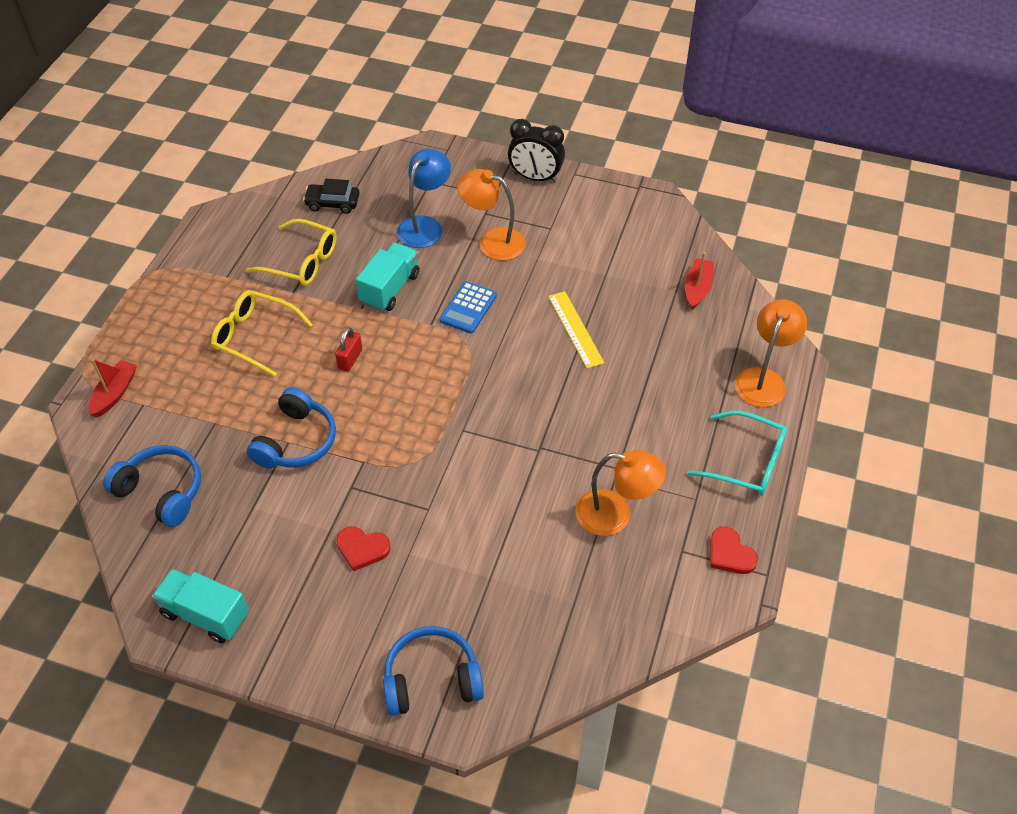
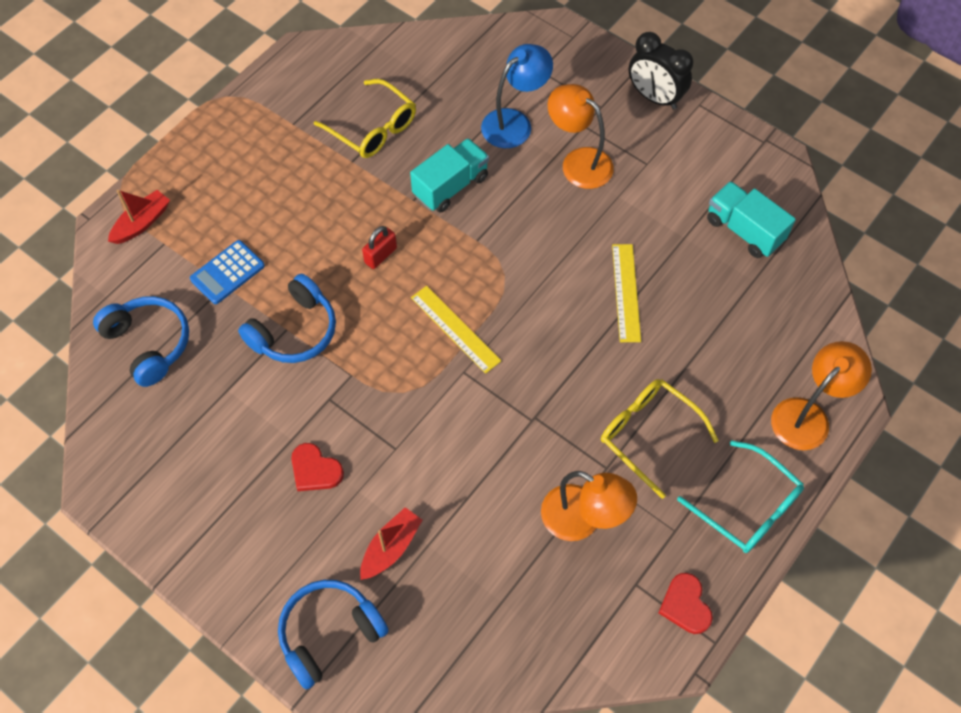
camera: 20 degrees right, 10 degrees up
(205, 614) = (144, 488): turquoise truck -> turquoise truck (744, 230)
(255, 337) = (296, 201): yellow glasses -> yellow glasses (648, 434)
(332, 203) = (429, 69): black car -> none
(432, 679) = (329, 633): blue headphones -> blue headphones turned 45 degrees counterclockwise
(441, 398) = (455, 329): none -> yellow ruler
(468, 308) = (523, 233): blue calculator -> blue calculator (227, 272)
(697, 288) = (779, 284): red boat -> red boat (391, 547)

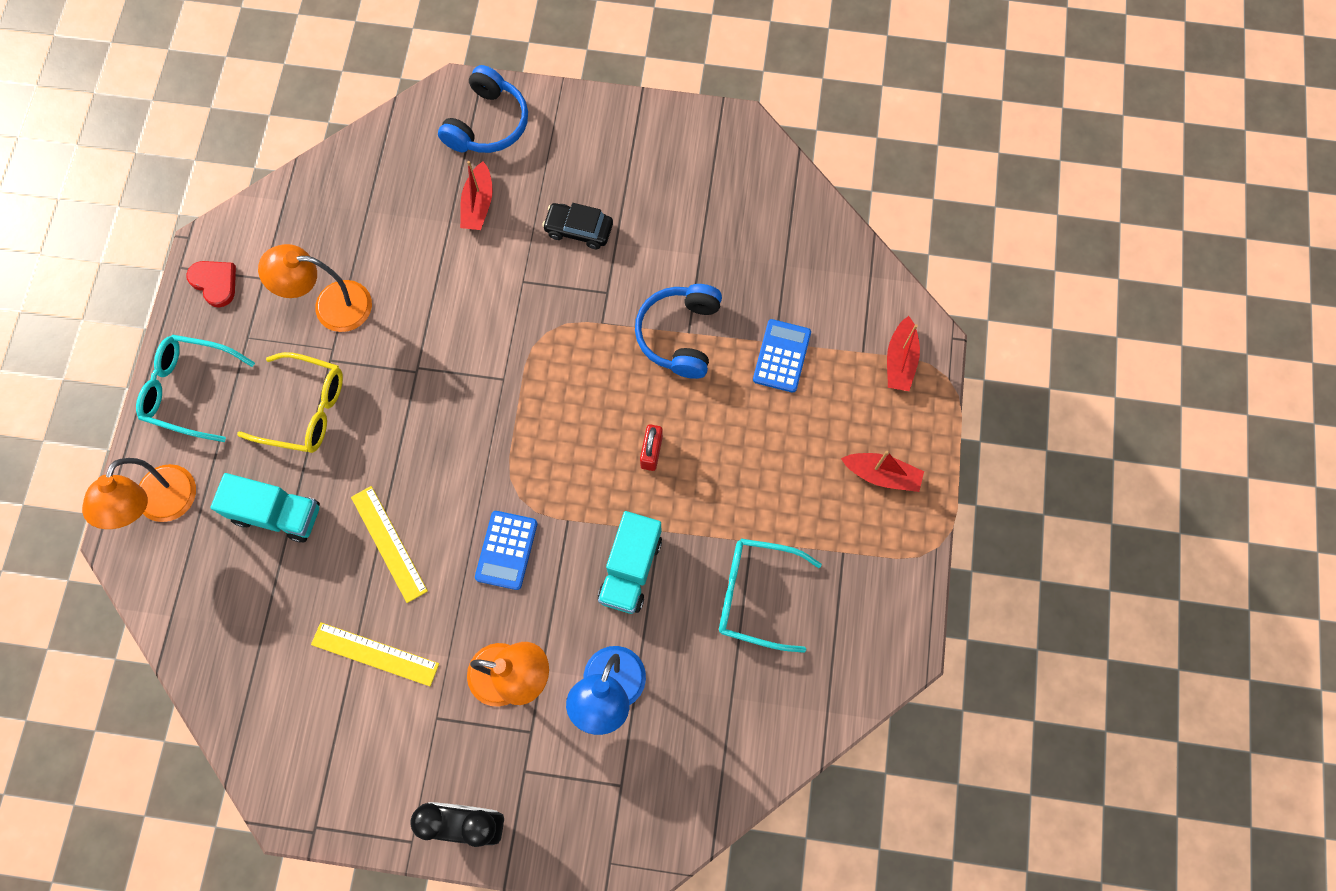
camera: 150 degrees right, 10 degrees up
(149, 344) = (798, 256): blue headphones -> none
(224, 156) = (882, 475): none -> red boat
(315, 470) = (579, 230): red heart -> black car
(373, 128) = (756, 595): yellow glasses -> turquoise glasses
(455, 329) = (534, 415): yellow ruler -> yellow ruler (375, 654)
(536, 243) = (506, 550): none -> blue calculator
(744, 230) = (295, 687): turquoise truck -> turquoise truck (277, 514)

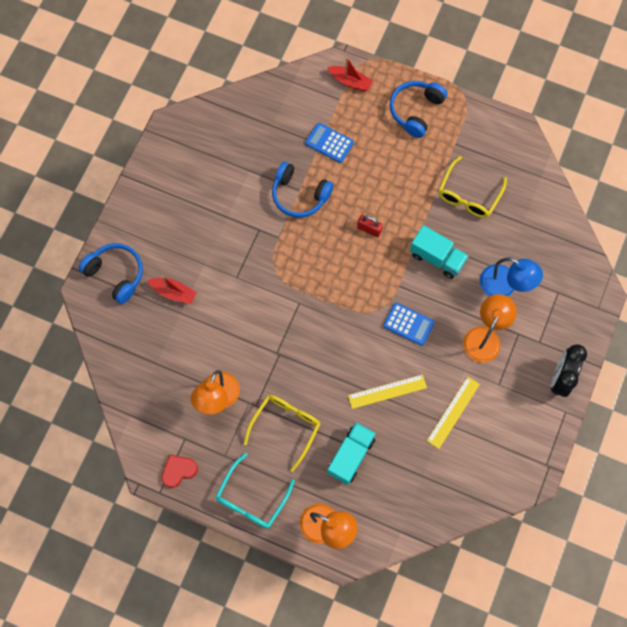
camera: 75 degrees left, 0 degrees up
(579, 230) = (211, 236): black car -> none
(756, 595) = (468, 195): turquoise glasses -> yellow glasses
(882, 475) = (416, 111): red boat -> blue headphones

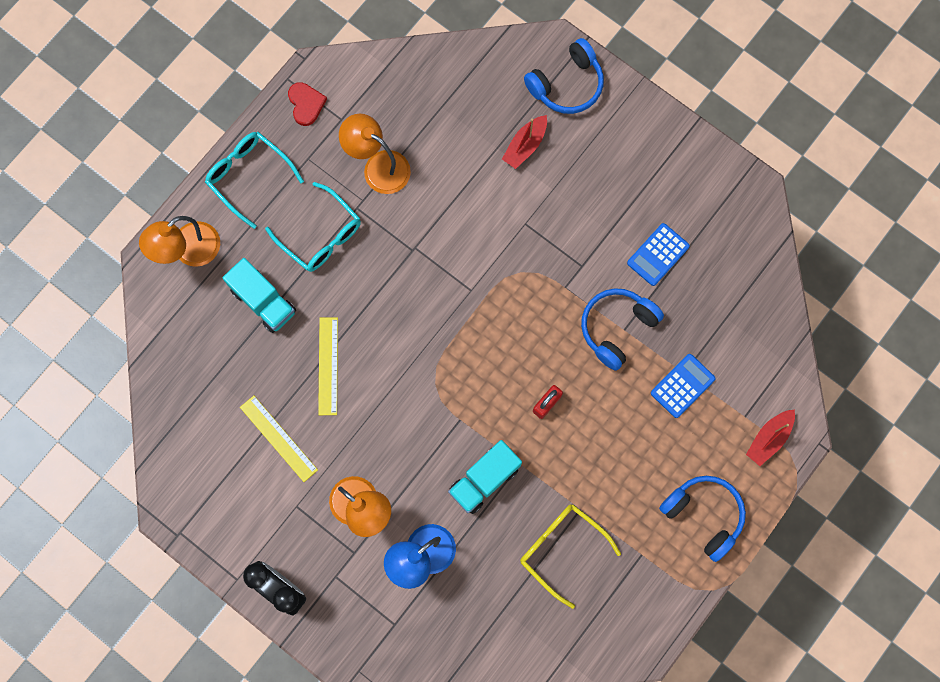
camera: 105 degrees right, 5 degrees up
(285, 427) = (320, 235): yellow glasses -> turquoise glasses
(408, 324) = (406, 417): blue calculator -> blue calculator (658, 255)

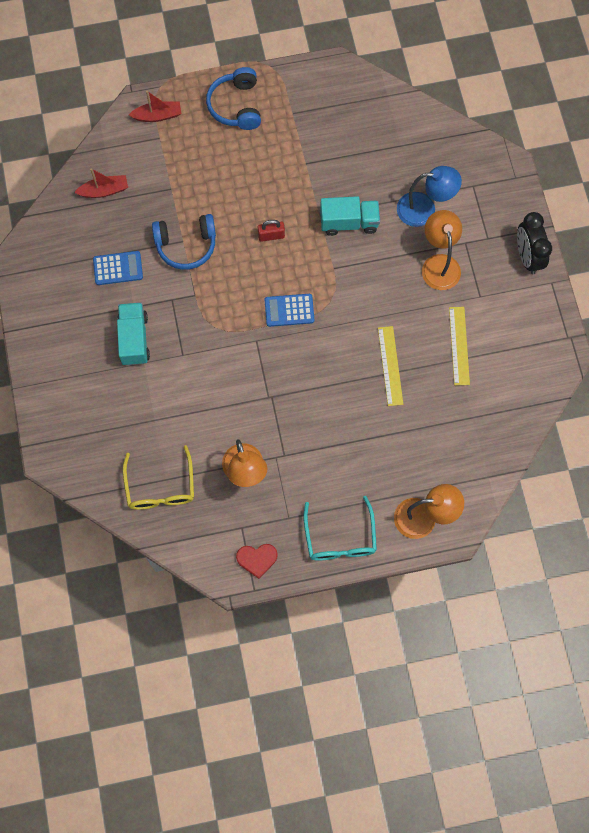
camera: 140 degrees left, 5 degrees down
(263, 301) = (399, 442): turquoise truck -> turquoise truck (134, 339)
(306, 104) = (257, 559): red heart -> red heart turned 120 degrees counterclockwise
(320, 235) = (324, 456): turquoise glasses -> none
(328, 366) = (390, 366): yellow ruler -> yellow ruler turned 45 degrees counterclockwise
(525, 146) = (135, 406): red boat -> red boat (104, 191)
(562, 549) = (336, 150): yellow glasses -> yellow glasses (160, 487)
(566, 84) = (68, 425): blue headphones -> none
(682, 386) = (179, 182): blue calculator -> blue calculator (289, 310)

